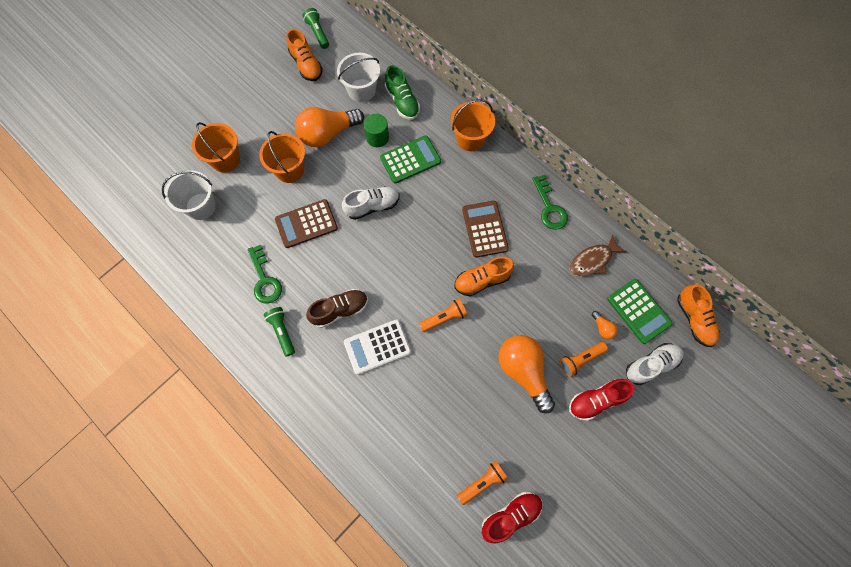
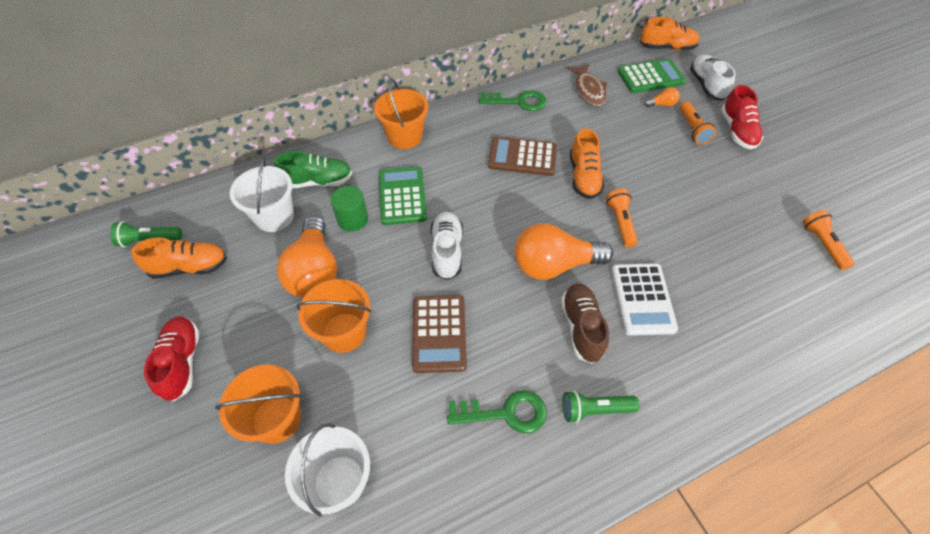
camera: 70 degrees left, 15 degrees down
(511, 516) = (859, 231): red shoe -> red shoe (182, 362)
(523, 371) = (698, 174): orange light bulb -> orange light bulb (554, 265)

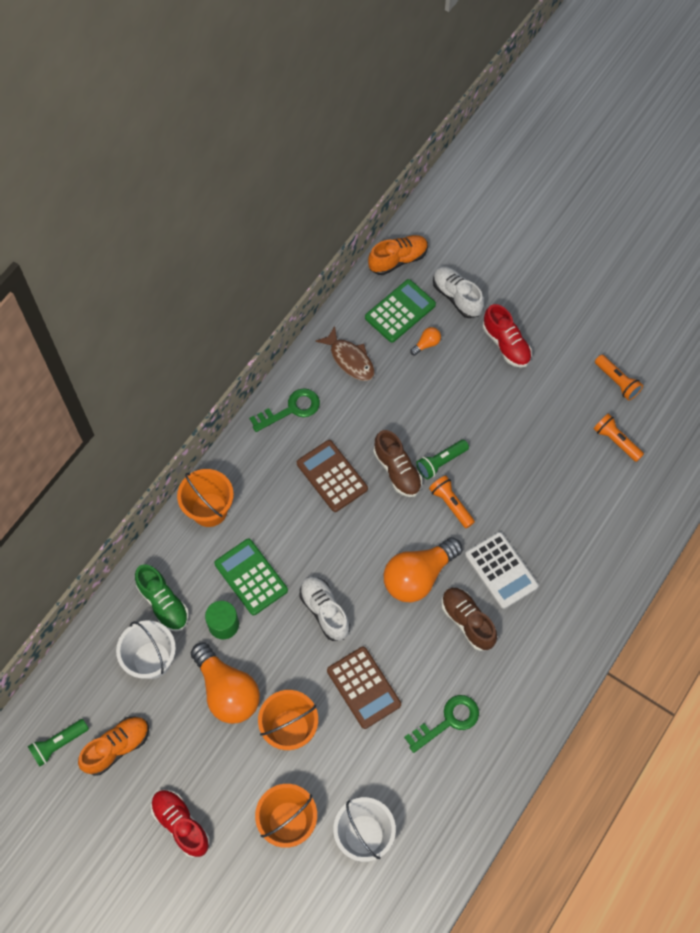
camera: 30 degrees left, 10 degrees up
(318, 181) = (163, 603): green shoe -> green shoe turned 90 degrees clockwise
(522, 157) = (332, 476): brown calculator -> brown calculator turned 75 degrees clockwise
(583, 177) = (397, 470): orange shoe -> brown shoe
(594, 410) = (508, 683): green flashlight -> green flashlight (441, 462)
(693, 129) = (466, 362): orange flashlight -> orange flashlight (617, 381)

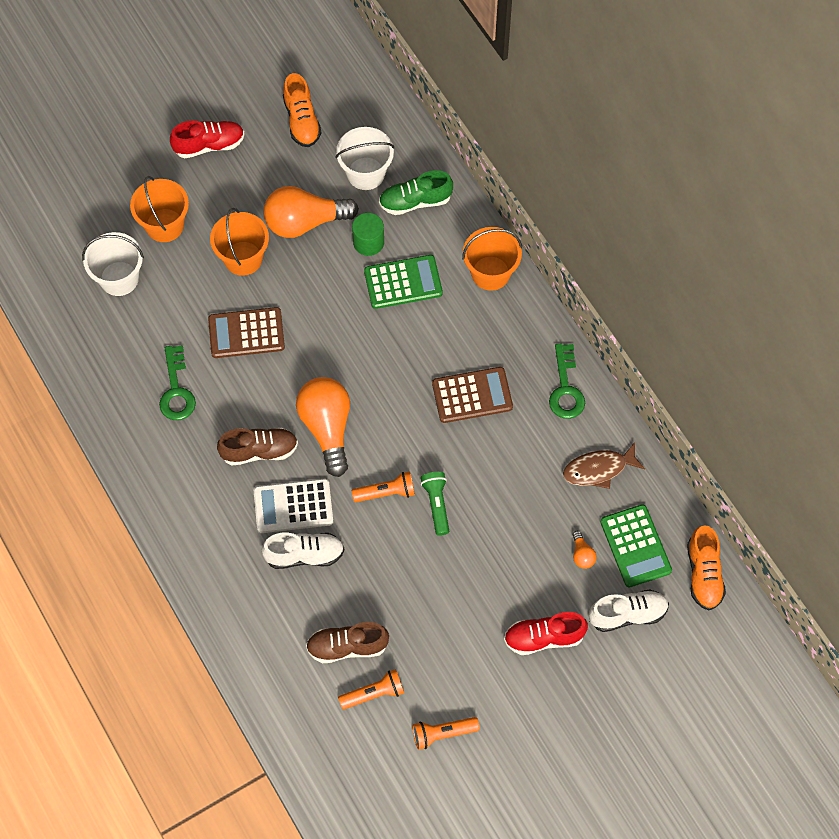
camera: 115 degrees right, 0 degrees up
(58, 744) = (329, 79): green flashlight -> none
(324, 611) = (336, 331): white shoe -> white shoe (304, 555)
(397, 470) = (448, 459): brown shoe -> brown shoe (347, 647)

